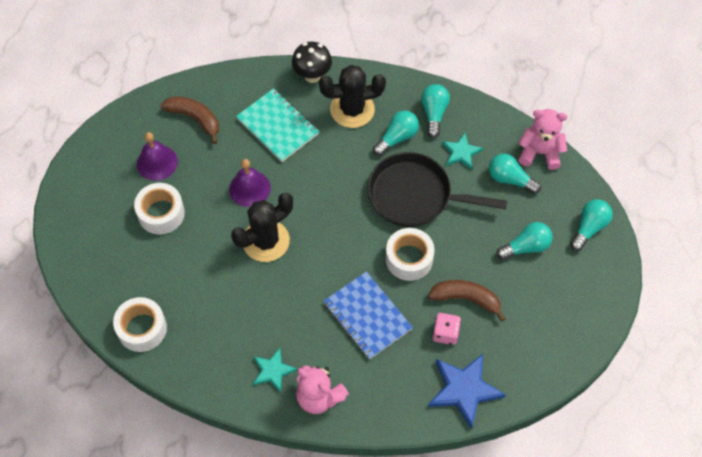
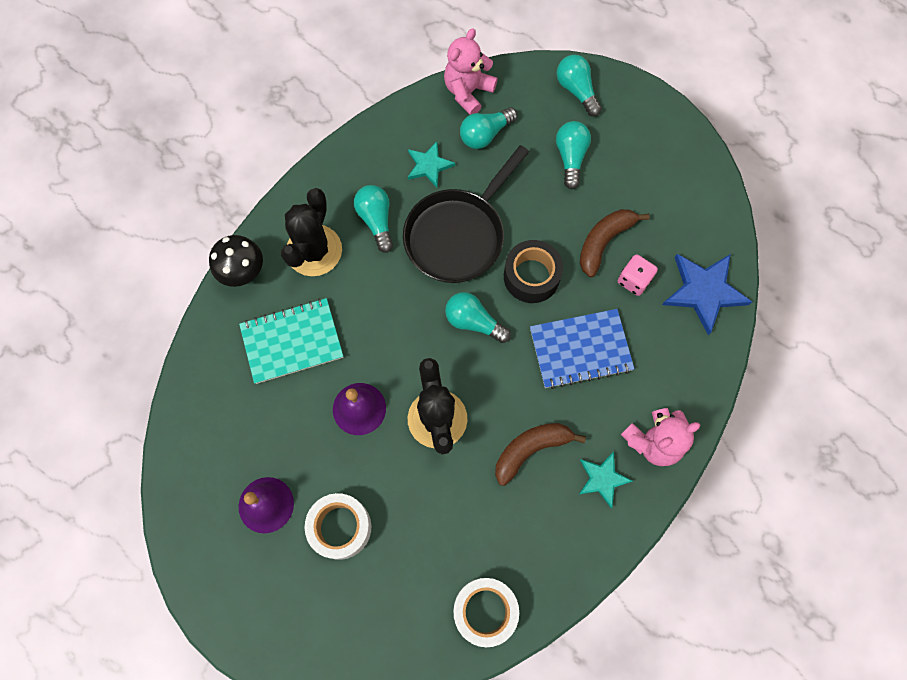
camera: 65 degrees left, 10 degrees up
(195, 119) = (228, 433): brown banana -> brown banana (531, 450)
(409, 259) = (531, 276): white tape -> black tape
(434, 113) = (366, 169): turquoise light bulb -> turquoise light bulb (473, 322)

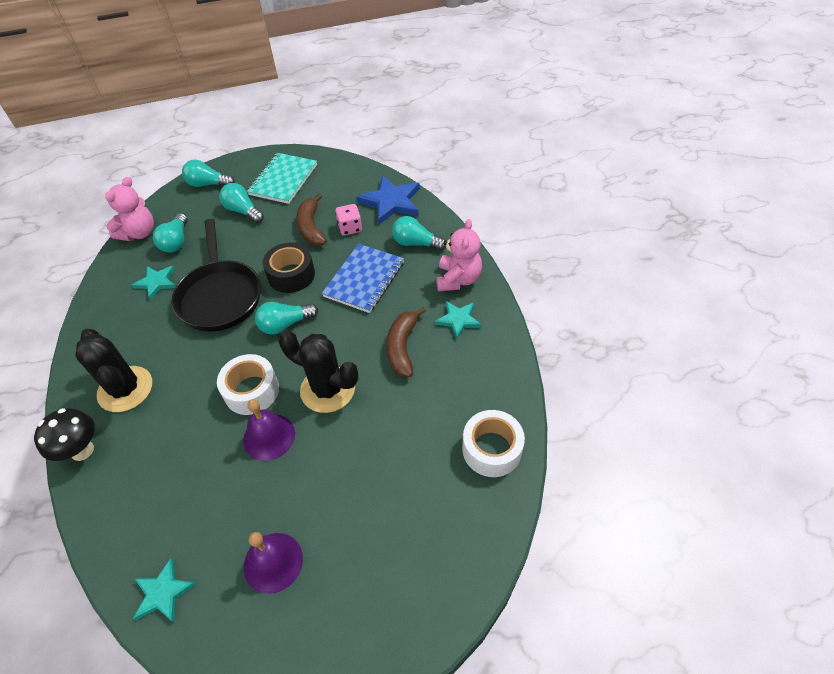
camera: 50 degrees left, 20 degrees down
(192, 443) = (163, 592): none -> turquoise star
(292, 341) = (171, 450): turquoise notebook -> turquoise notebook (283, 180)
(340, 527) = (344, 513): white tape -> white tape (251, 391)
(376, 220) = (153, 336): turquoise light bulb -> turquoise light bulb (416, 243)
(468, 92) = (139, 233): pink teddy bear -> pink teddy bear turned 135 degrees counterclockwise

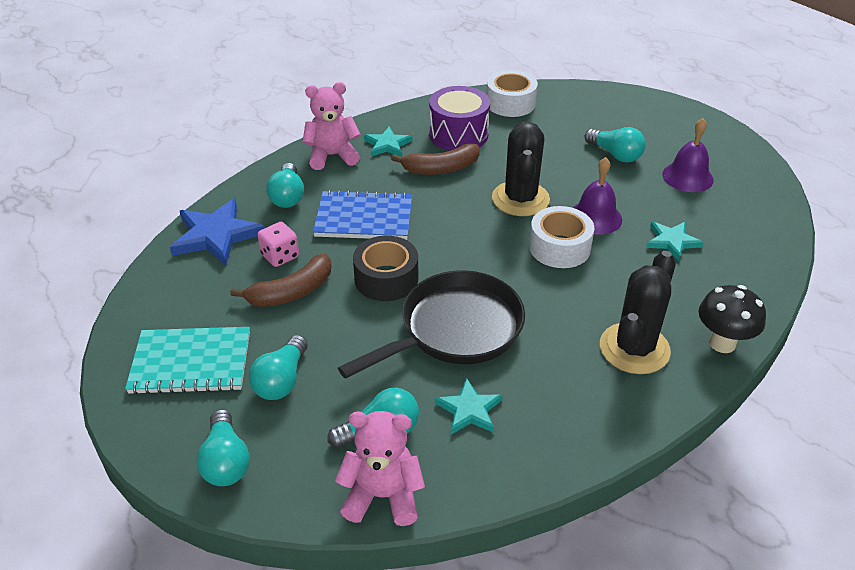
camera: 115 degrees left, 10 degrees down
(163, 592) = (764, 223): turquoise star -> turquoise star (672, 241)
(285, 324) = (463, 255): turquoise light bulb -> turquoise light bulb (615, 154)
(451, 379) = (458, 134): none -> purple drum

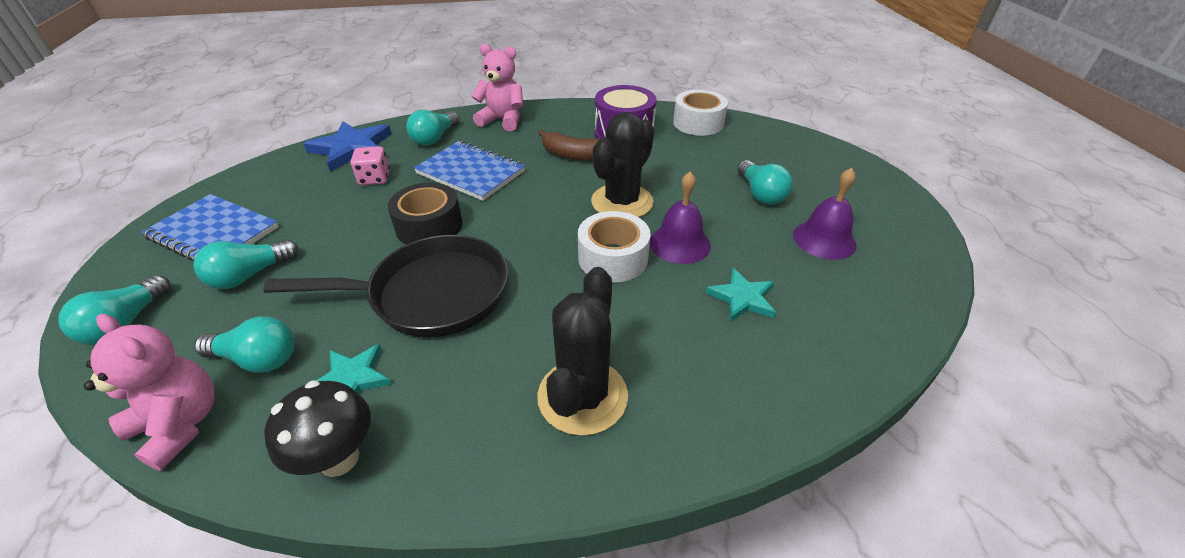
camera: 30 degrees right, 0 degrees up
(191, 363) = (213, 233): turquoise notebook -> blue notebook
(292, 292) = (348, 208): brown banana -> none
(387, 145) = (555, 125): turquoise star -> none
(634, 348) = (582, 396): black cactus -> black cactus turned 45 degrees counterclockwise
(722, 343) = (695, 441): black mushroom -> black mushroom (339, 458)

